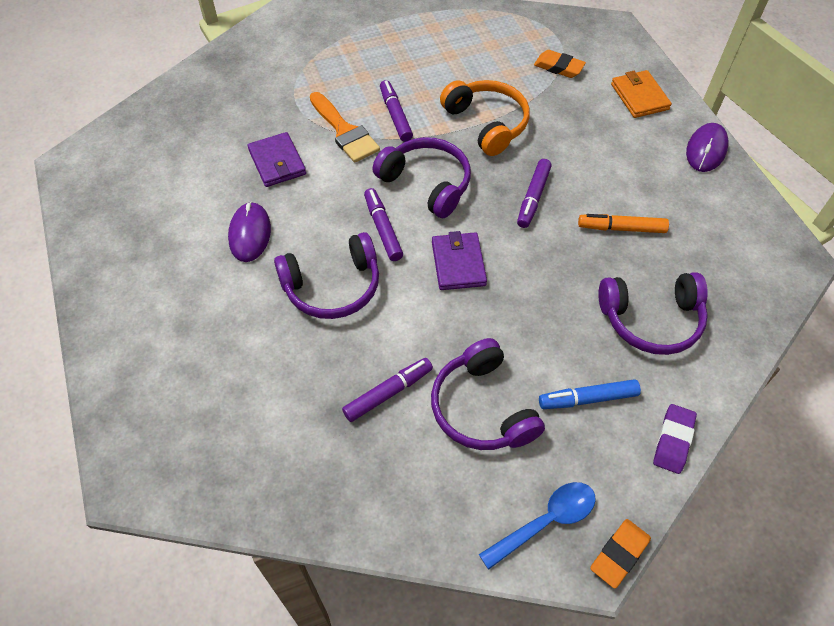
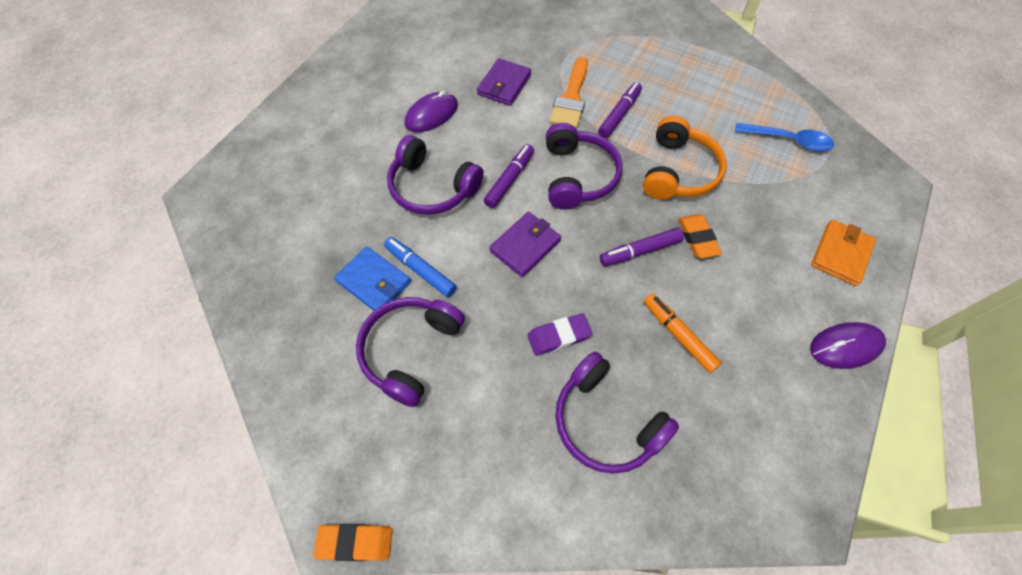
camera: 50 degrees right, 5 degrees up
(388, 393) = (374, 282): purple marker -> blue wallet
(545, 521) = (345, 464): blue spoon -> blue spoon (788, 140)
(558, 67) = (796, 176): orange eraser -> orange eraser (697, 238)
(587, 398) = (482, 421): blue marker -> blue marker (420, 270)
(673, 440) = (497, 519): purple eraser -> purple eraser (559, 336)

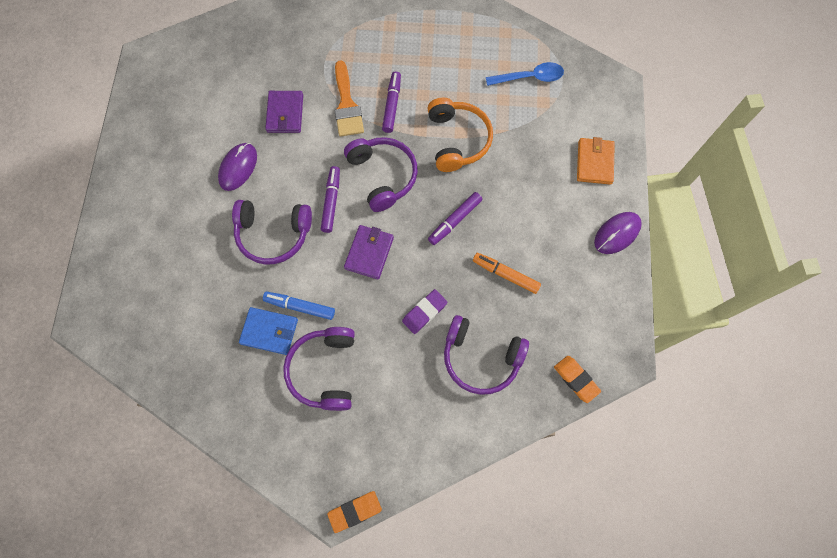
camera: 25 degrees left, 10 degrees up
(697, 238) = (492, 192): orange eraser -> orange eraser (576, 379)

